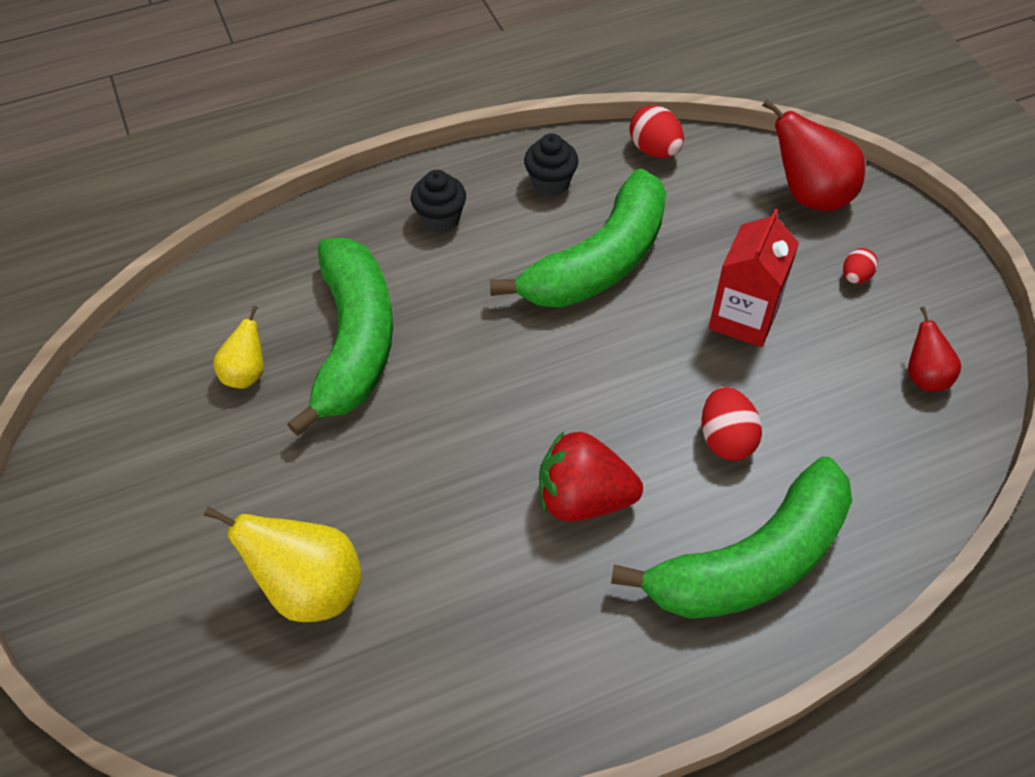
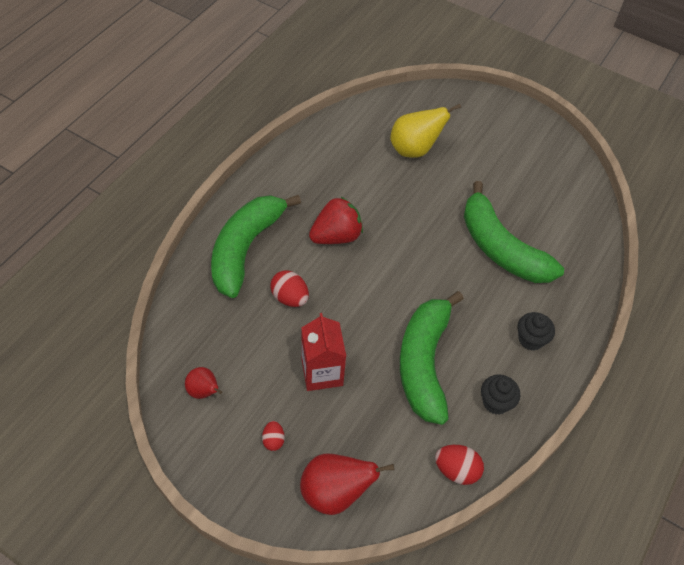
camera: 140 degrees right, 0 degrees up
(246, 373) = (529, 208): yellow pear -> none

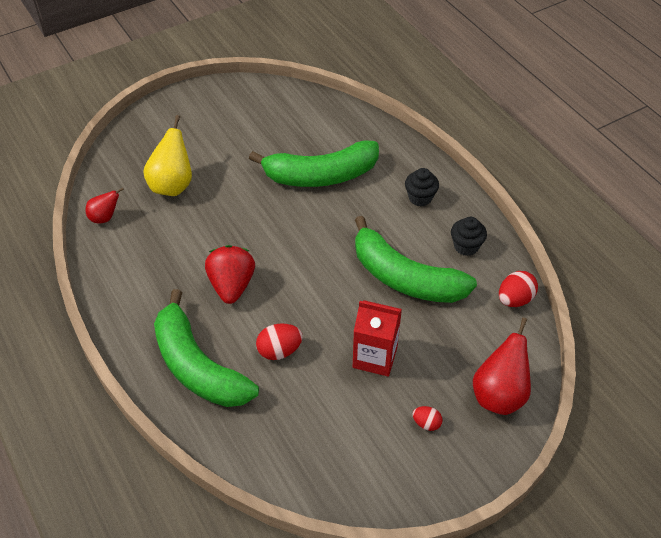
camera: 60 degrees left, 5 degrees down
(204, 391) = (345, 464): red pear -> red pear (105, 218)

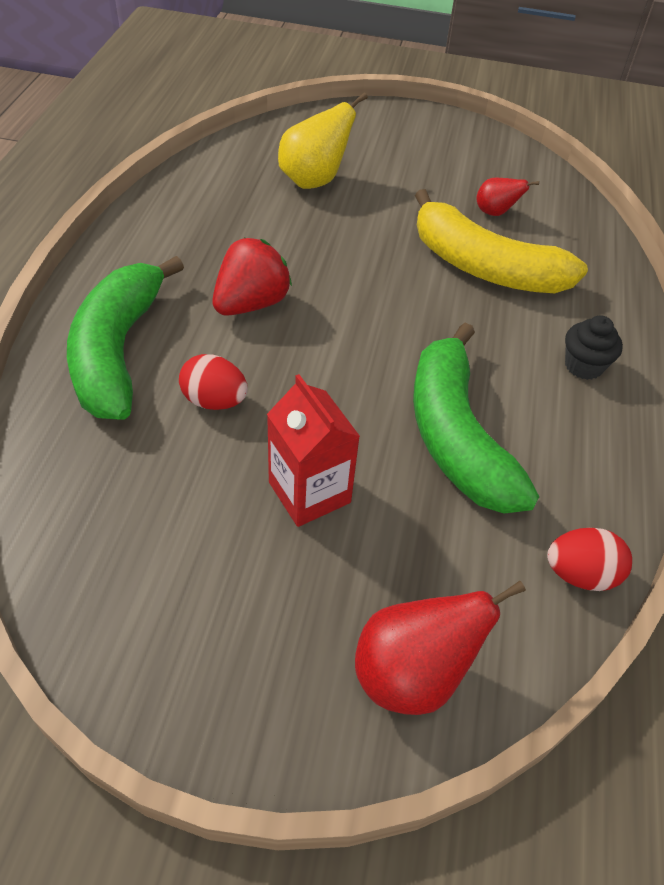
camera: 40 degrees right, 0 degrees up
(105, 218) = (216, 168): red pear -> red pear (495, 213)
(321, 175) = (484, 267): green banana -> yellow banana
(426, 423) = (273, 622): red egg -> none
(466, 246) = (583, 460): black cupcake -> none

